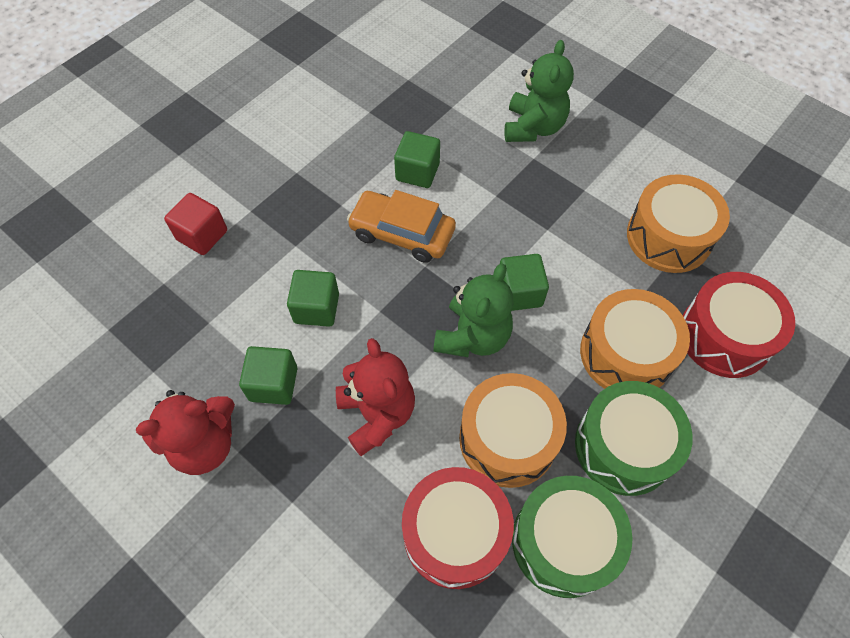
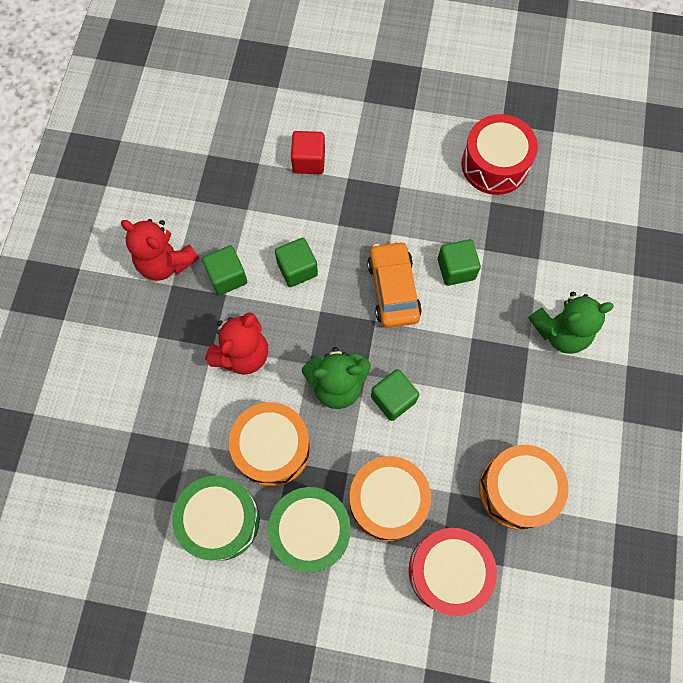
camera: 60 degrees right, 10 degrees up
(455, 533) = (189, 447): red drum -> red drum (494, 164)

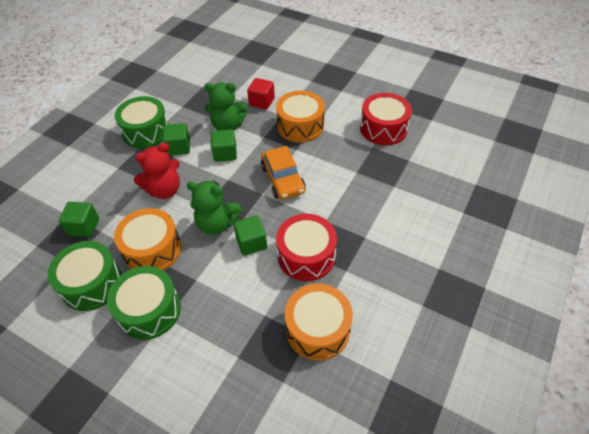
camera: 20 degrees right, 20 degrees down
(165, 262) = (146, 132): red teddy bear -> green drum
(387, 501) = (215, 307): orange drum -> orange drum (300, 126)
(393, 289) = (283, 179): orange car -> orange car turned 150 degrees clockwise
(448, 571) = (237, 371): red drum -> red drum (306, 256)
(456, 269) = (331, 178): green cube -> green cube (84, 227)
(560, 332) = (393, 233): green teddy bear -> green teddy bear (228, 126)

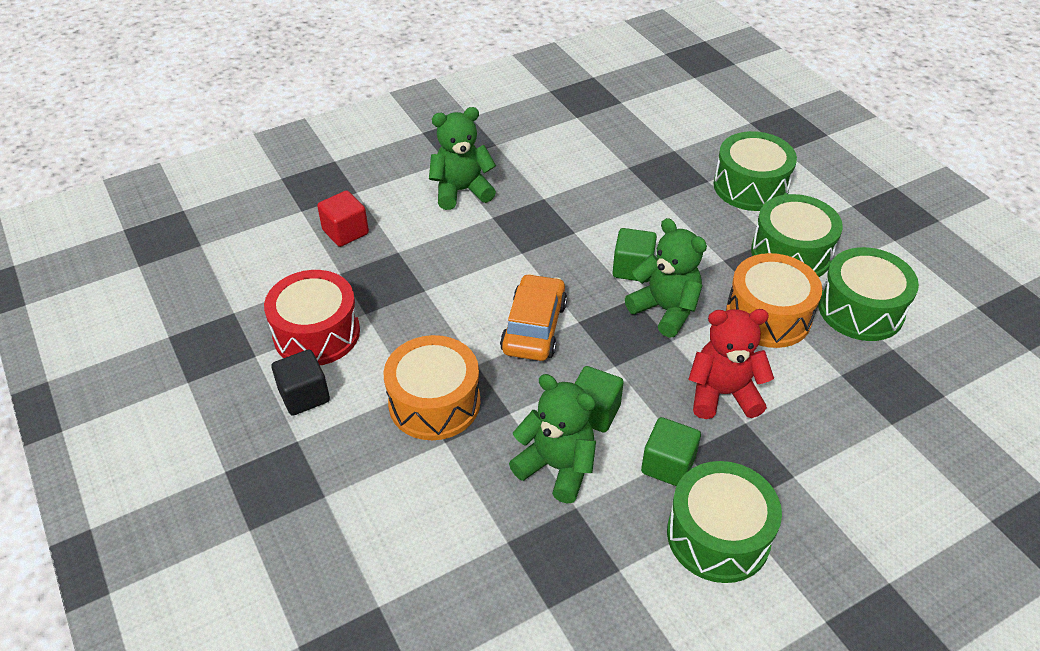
camera: 150 degrees left, 5 degrees down
(84, 227) = (866, 391): green cube -> none
(200, 369) = (750, 186): none -> green drum
(262, 102) = (458, 492): red cube -> red cube (345, 232)
(306, 256) = (576, 228): red drum -> none
(317, 329) = (614, 168): orange drum -> none
(357, 104) = (304, 395): none -> black cube
(403, 247) = (461, 191): none -> green teddy bear

